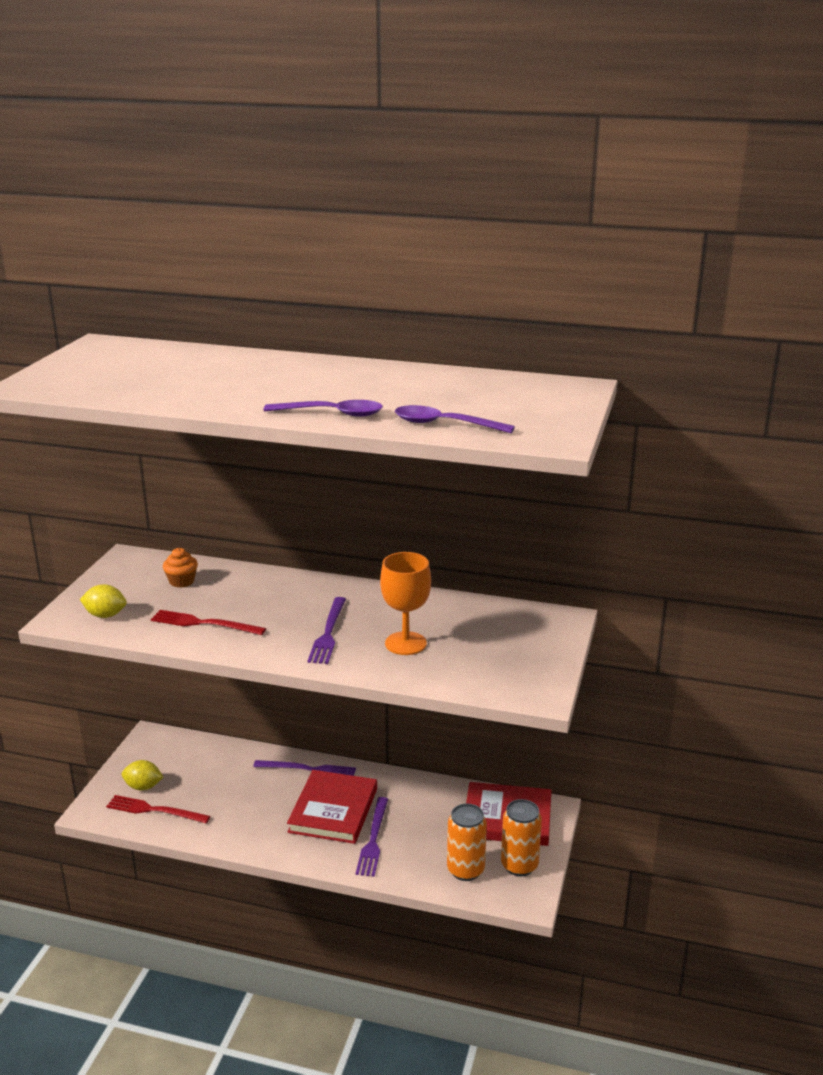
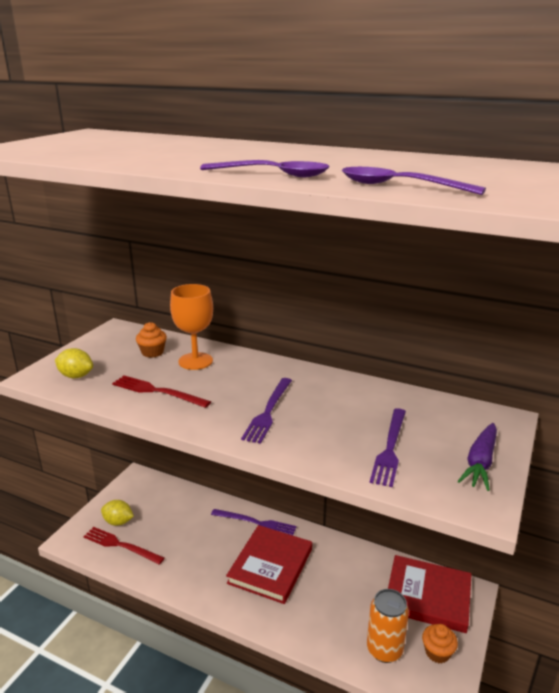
camera: 10 degrees right, 0 degrees up
(373, 839) = (301, 602): purple fork -> purple fork (390, 448)
(405, 643) = (341, 430): orange goblet -> orange goblet (195, 361)
(519, 865) = (437, 652): orange can -> orange cupcake
(539, 660) = (480, 463): none -> purple carrot

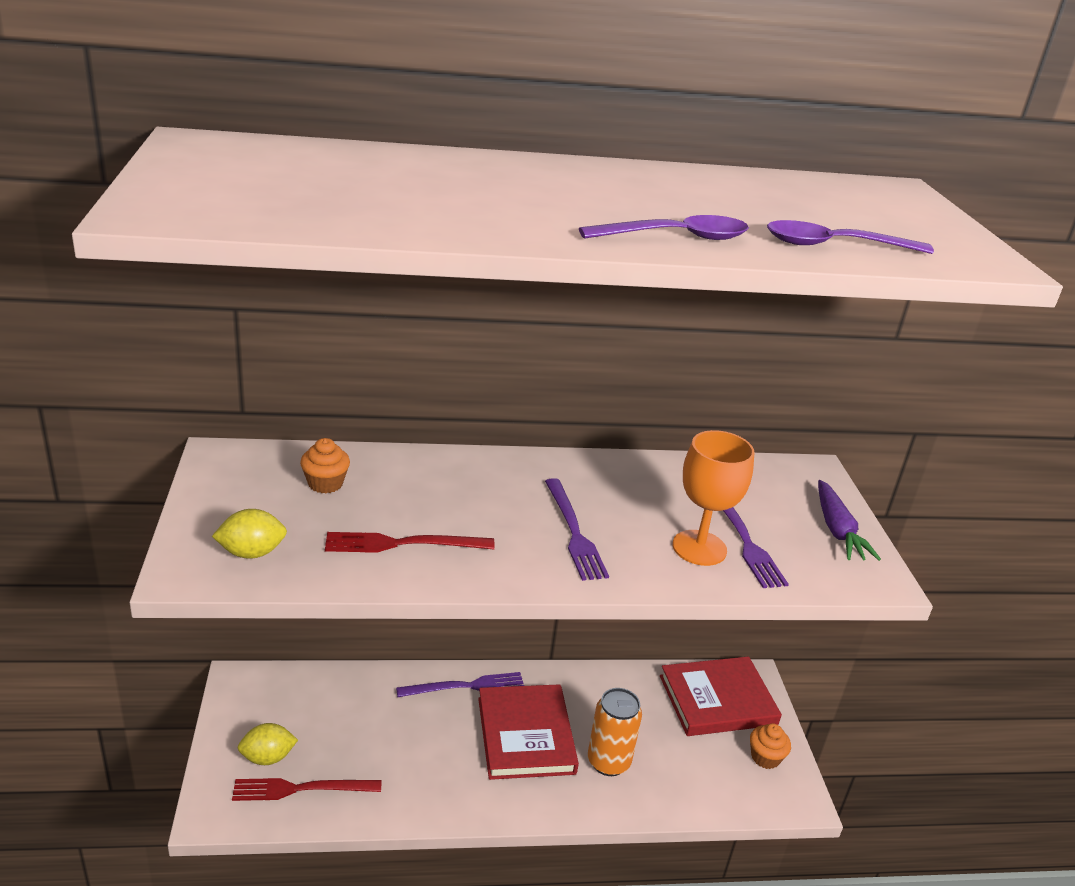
camera: 35 degrees left, 5 degrees up
(195, 361) = (403, 482): orange goblet -> orange goblet (699, 548)
(384, 649) = (715, 778): orange can -> orange can (608, 762)

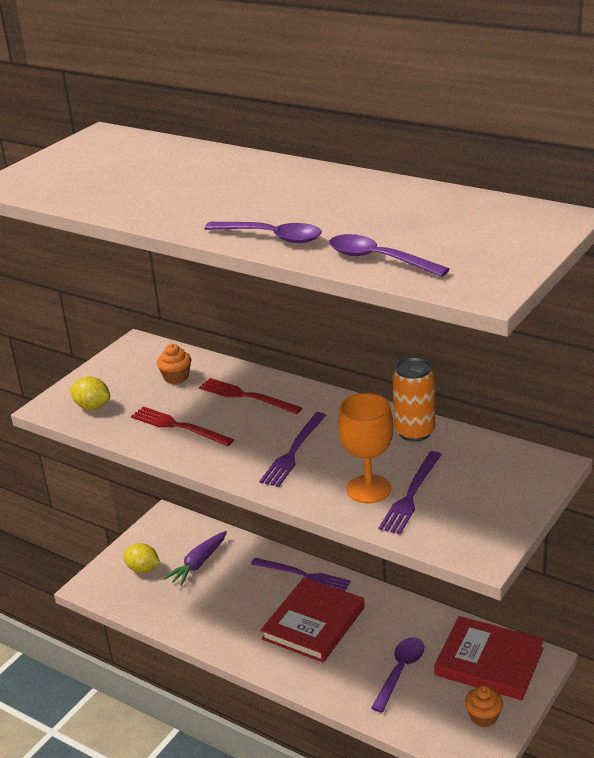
camera: 45 degrees right, 0 degrees up
(301, 789) = (145, 595): red fork -> red fork (246, 396)
(608, 762) = (355, 665): orange can -> orange can (414, 432)
(655, 748) = (400, 672): none -> purple spoon
(837, 530) = (500, 512): purple carrot -> purple carrot (198, 564)

